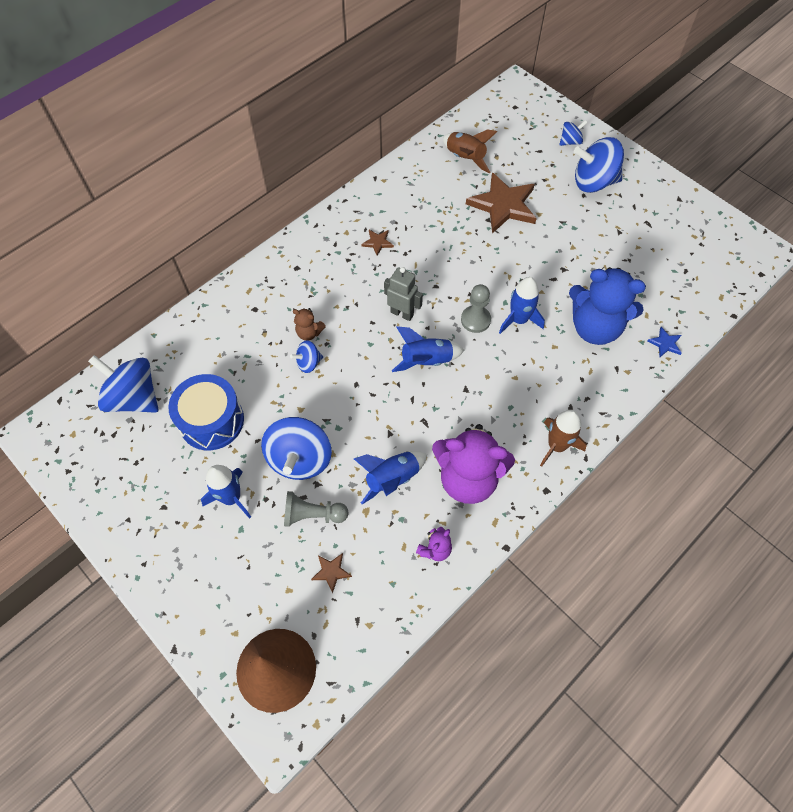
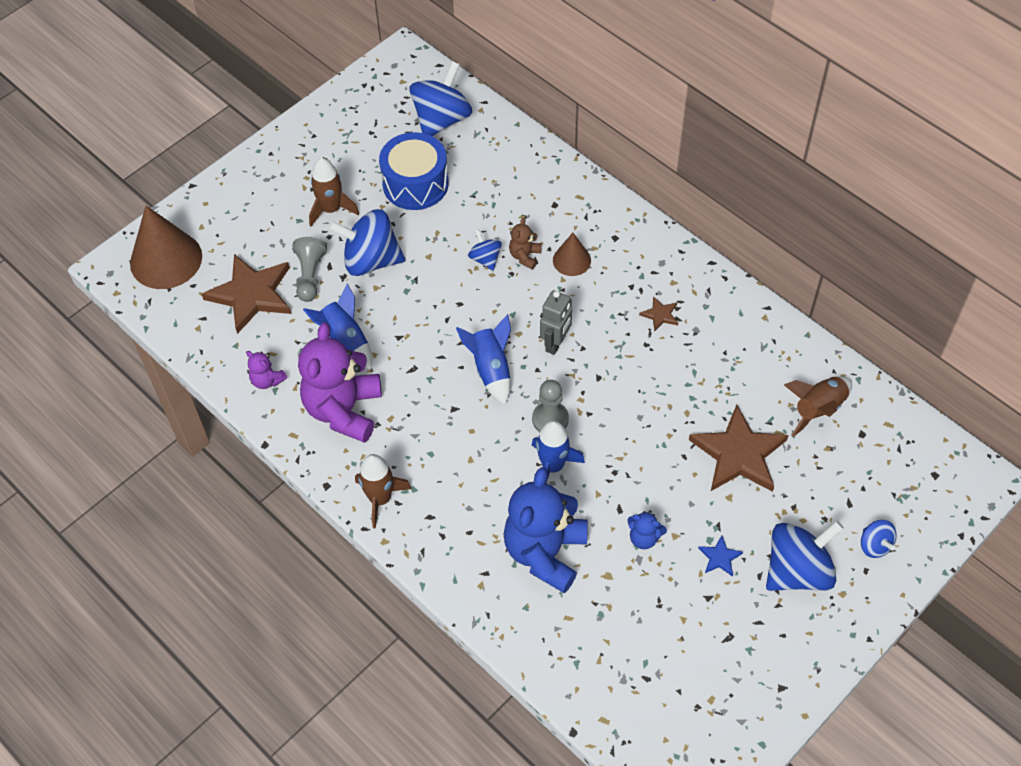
camera: 90 degrees right, 5 degrees down
(231, 498) = (331, 209): blue rocket -> brown rocket
(317, 299) = (571, 260): none -> brown cone
(331, 572) = (251, 294): brown star -> brown star, size x2.31
(576, 265) = (644, 538): none -> blue teddy bear
(593, 182) = (798, 571): blue spinning top -> blue spinning top turned 60 degrees clockwise
(665, 343) = (523, 635): blue star -> blue star (719, 557)

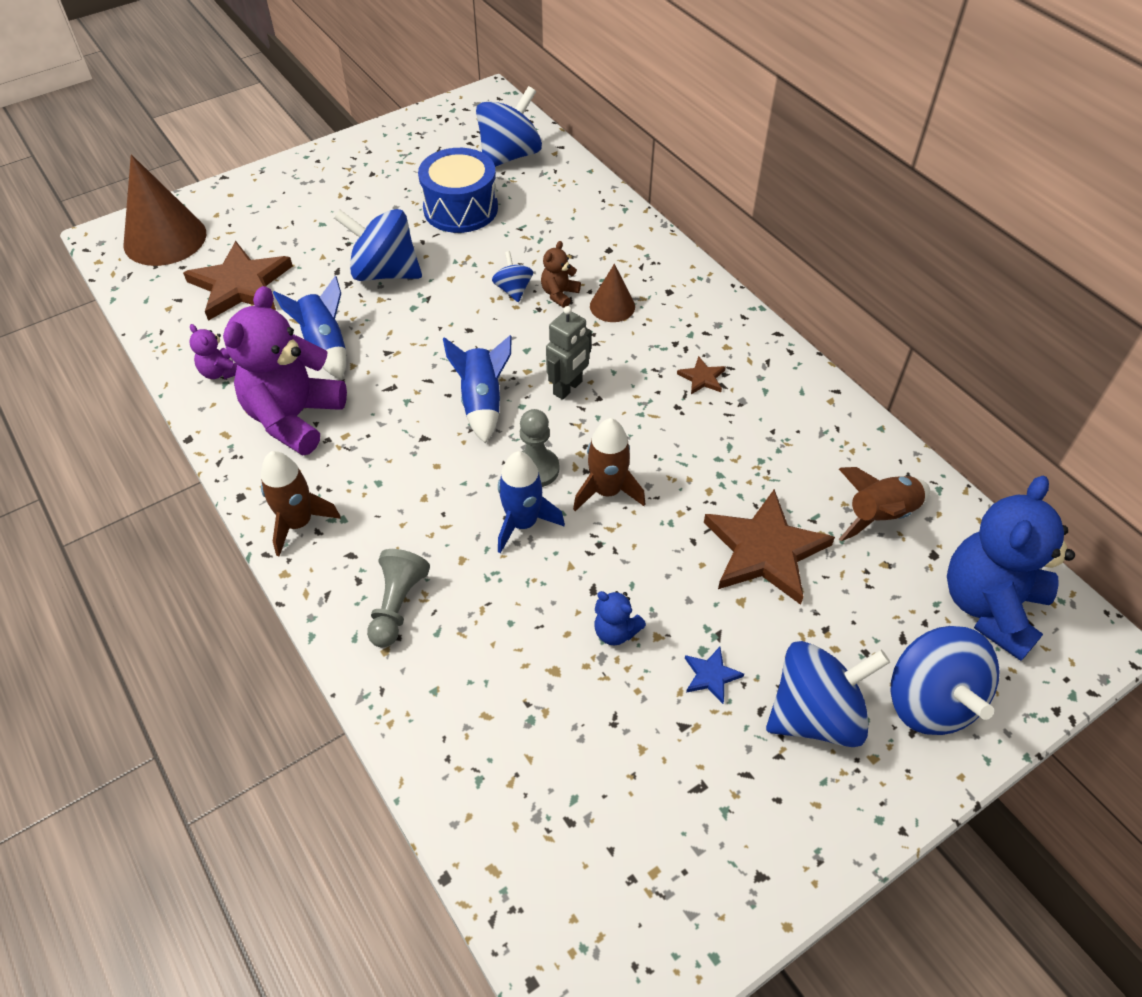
camera: 10 degrees right, 5 degrees down
(310, 275) = (312, 277): grey pawn -> grey pawn (397, 605)
(331, 209) = (360, 218): brown rocket -> brown rocket (607, 491)
(545, 552) = (481, 625): blue teddy bear -> blue teddy bear (990, 606)
(874, 545) = (930, 700): blue spinning top -> blue spinning top, size x1.99

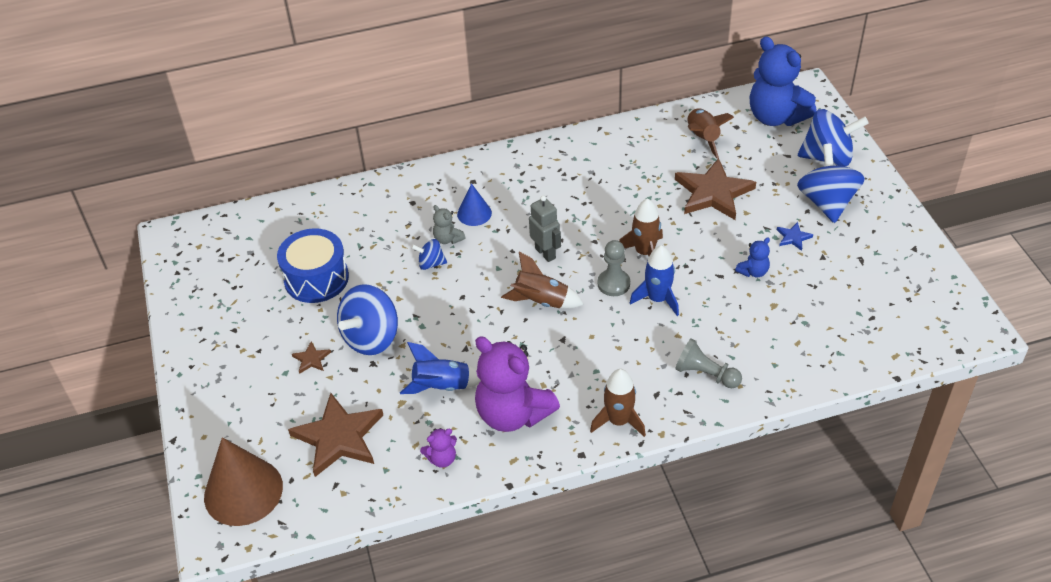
camera: 70 degrees left, 5 degrees down
(482, 403) = (541, 301): blue rocket -> brown rocket
(510, 156) = (264, 236): blue spinning top -> none
(559, 294) = (448, 239): brown teddy bear -> grey teddy bear
(612, 306) = (474, 213): brown cone -> blue cone
(702, 378) = (563, 185): brown star -> brown star (311, 359)

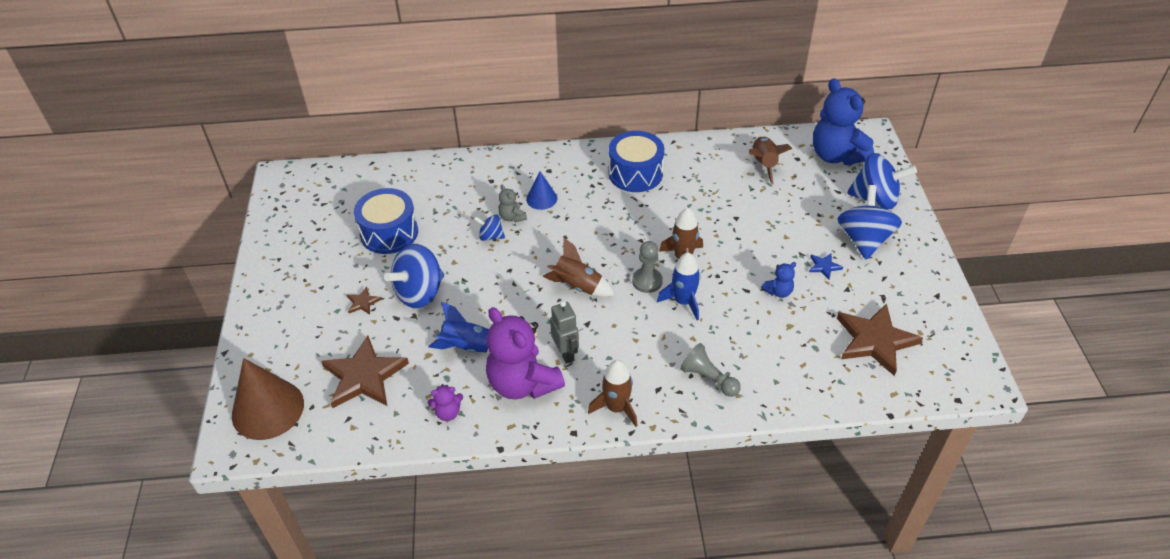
camera: 10 degrees right, 0 degrees up
(545, 253) = (594, 243): grey robot -> grey robot (566, 353)
(568, 169) = (635, 173): none -> blue drum
(713, 193) = (760, 214): brown star -> brown star (875, 340)

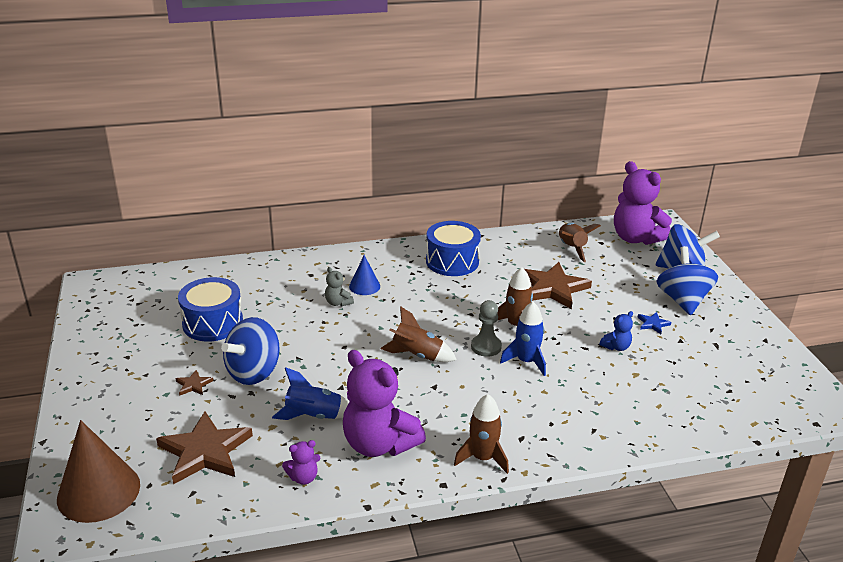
camera: 10 degrees left, 15 degrees down
(491, 236) = (319, 319): blue spinning top -> none
(566, 353) = (418, 414): grey robot -> none
(708, 378) = (570, 425): grey pawn -> none
(836, 155) = (636, 238): blue teddy bear -> purple teddy bear
(875, 340) = (721, 380): brown star -> brown star (553, 288)

